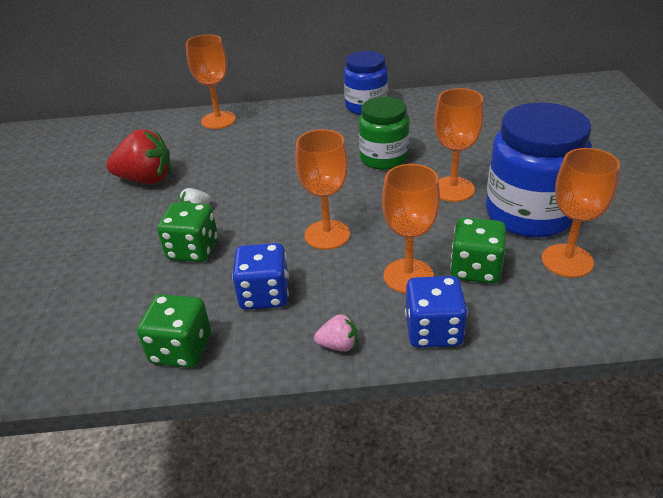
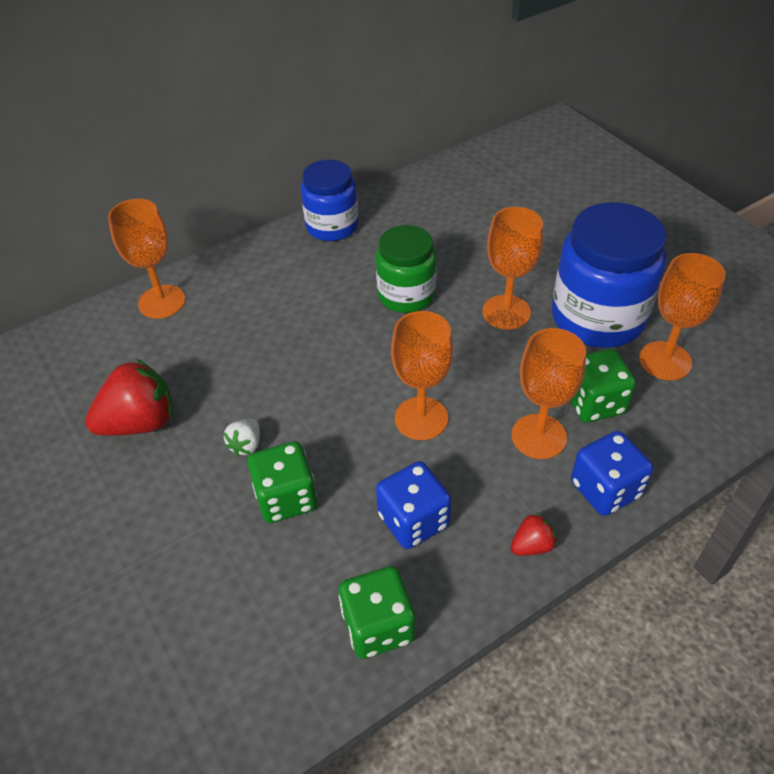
camera: 30 degrees left, 10 degrees up
(338, 345) = (532, 545): pink strawberry -> red strawberry

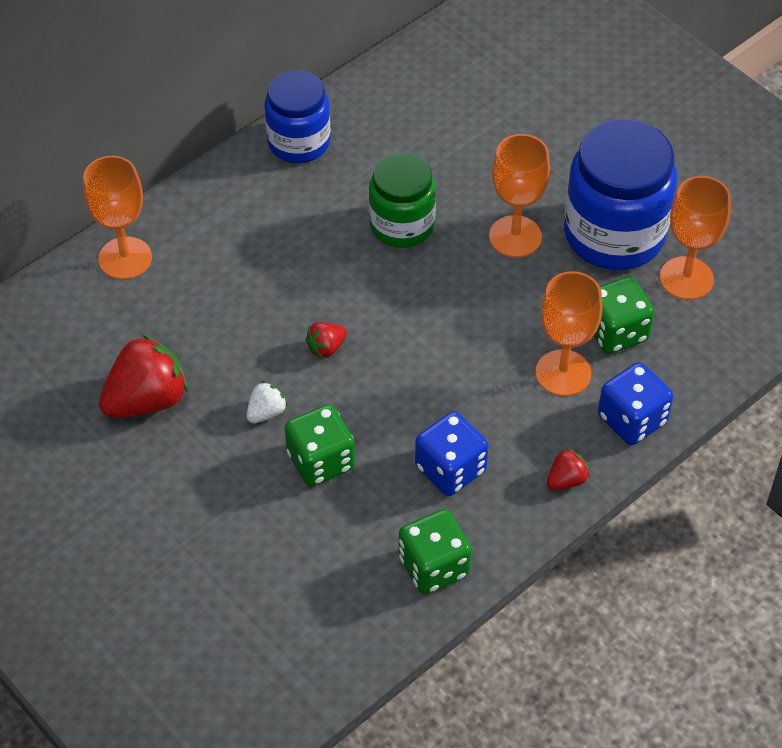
camera: 10 degrees left, 5 degrees up
(246, 445) = (266, 412): white strawberry -> white strawberry turned 150 degrees counterclockwise
(316, 392) = (326, 348): none -> red strawberry
(421, 418) = (441, 366): orange goblet -> none

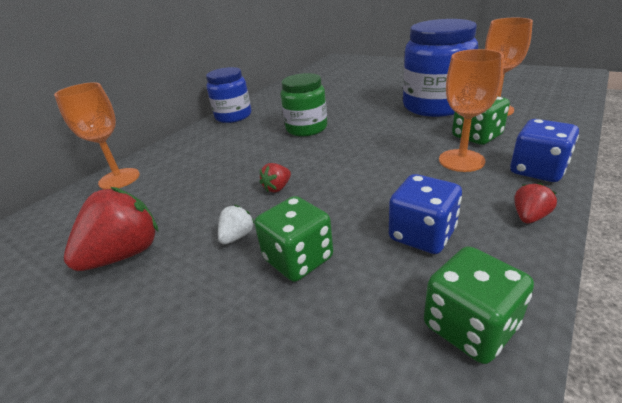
camera: 10 degrees left, 20 degrees down
(515, 236) = (378, 118): orange goblet -> none

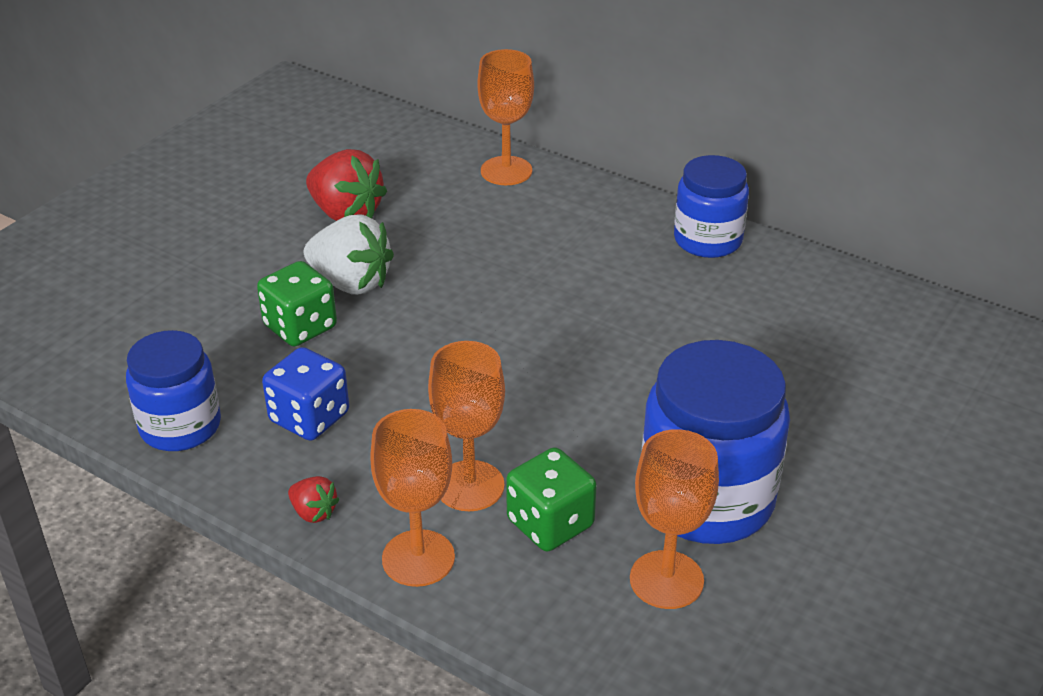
camera: 85 degrees right, 5 degrees up
(237, 236) = (351, 283): white strawberry -> white strawberry, size x2.06
(277, 188) = (444, 305): red strawberry -> none
(306, 128) = (632, 327): green jar -> none
(469, 326) = (180, 426): green dice -> blue jar
(537, 170) = (418, 558): blue dice -> orange goblet

